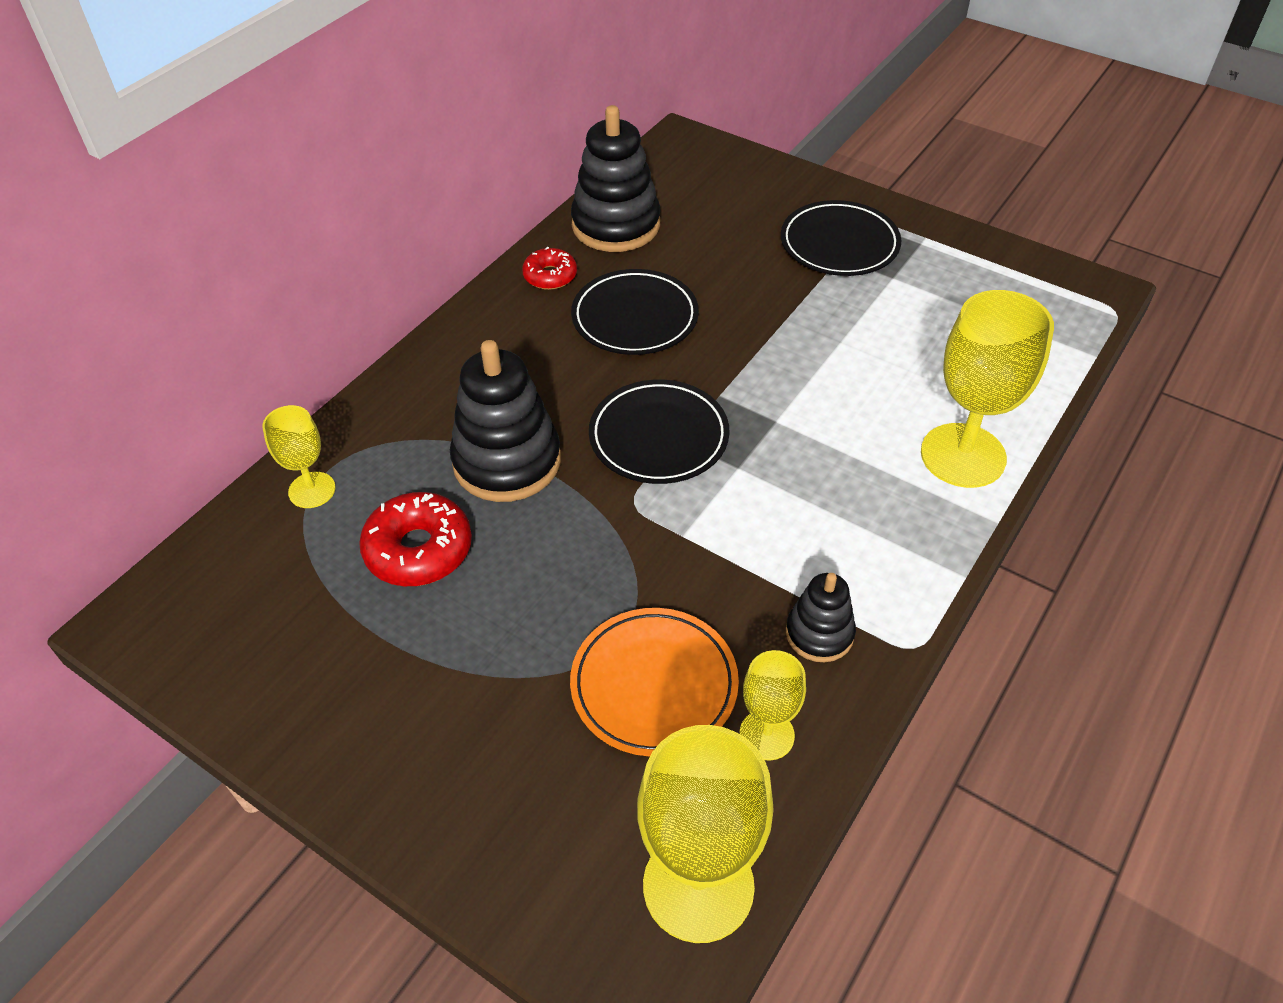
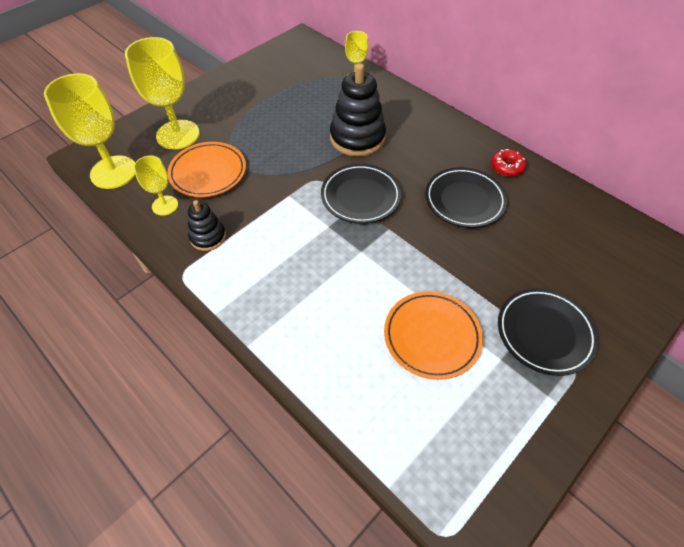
camera: 100 degrees right, 5 degrees up
(419, 550) = (311, 108): red donut -> none
(616, 225) = (562, 204): black stacking toy -> none
(889, 336) = (432, 336): none -> orange plate
(963, 455) = (307, 345): yellow goblet -> yellow goblet (178, 134)

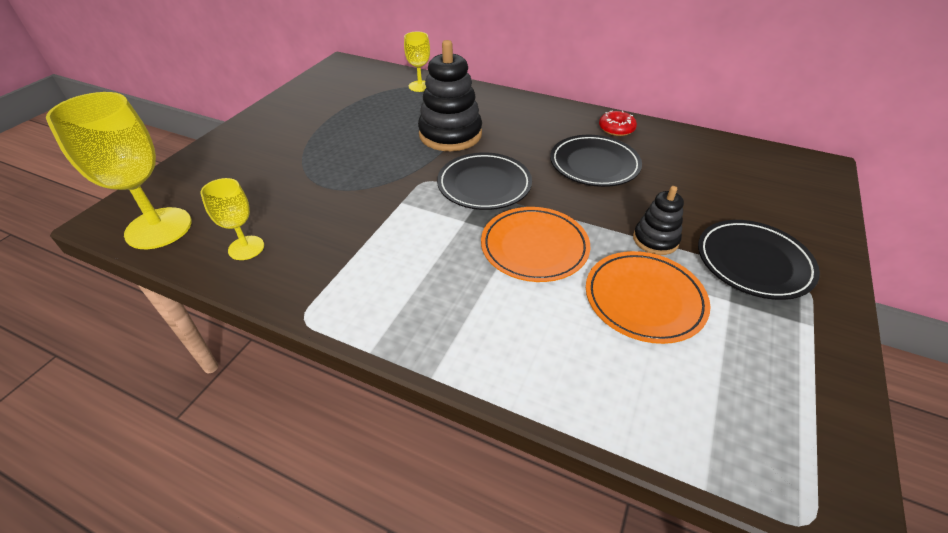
camera: 20 degrees left, 10 degrees down
(178, 134) = (233, 172): yellow goblet -> none
(208, 172) = (289, 201): orange plate -> orange plate (534, 247)
(208, 237) = (320, 268): black stacking toy -> black stacking toy (655, 240)

